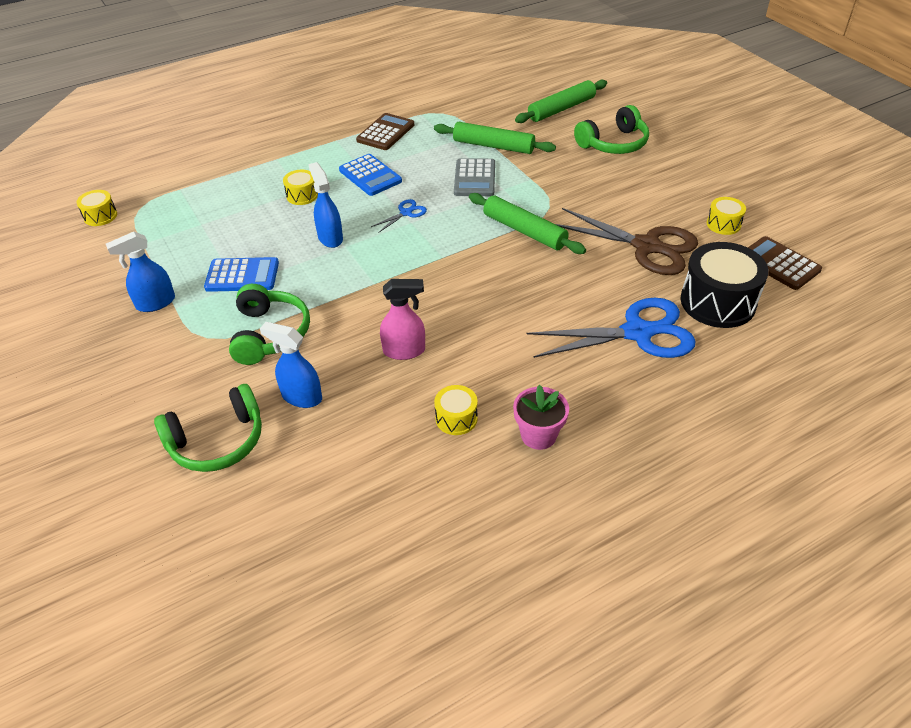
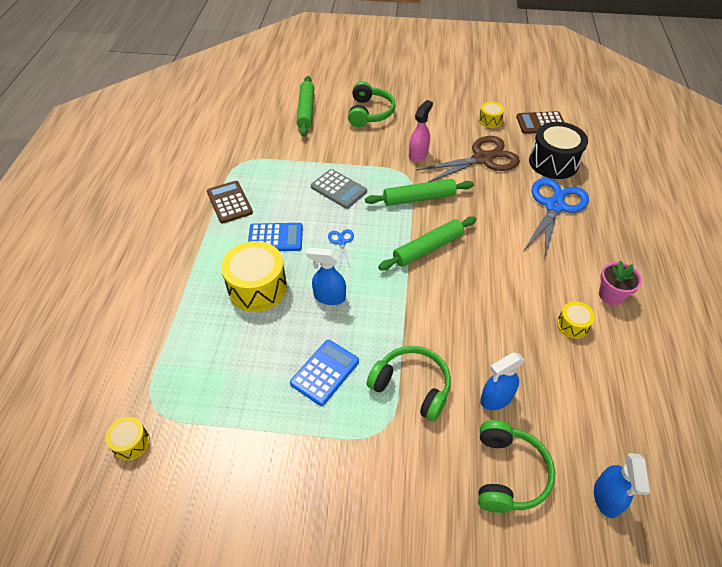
camera: 55 degrees left, 5 degrees up
(155, 303) = (306, 449): blue spray bottle -> blue spray bottle (606, 498)
(302, 195) = (257, 288): yellow drum -> yellow drum, size x1.98
(404, 351) = (490, 318): pink spray bottle -> pink spray bottle (418, 155)
(493, 146) = (311, 161): green rolling pin -> green rolling pin (428, 248)

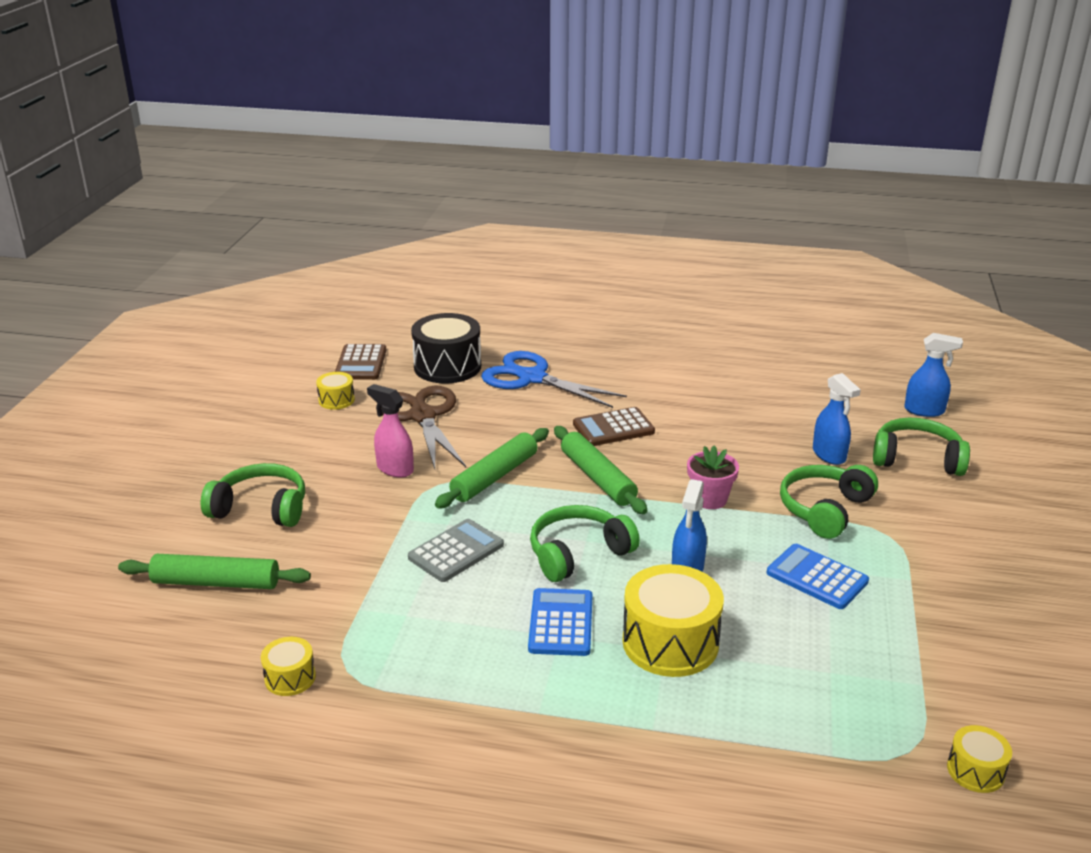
camera: 85 degrees left, 20 degrees down
(229, 202) = (461, 682): brown calculator -> brown calculator (613, 428)
(341, 242) = (578, 553): blue scissors -> green headphones
(419, 198) = (494, 476): green rolling pin -> green rolling pin turned 45 degrees clockwise
(572, 325) = (723, 396): yellow drum -> yellow drum (290, 677)
(611, 295) = (679, 367): pink flower pot -> pink flower pot (709, 499)

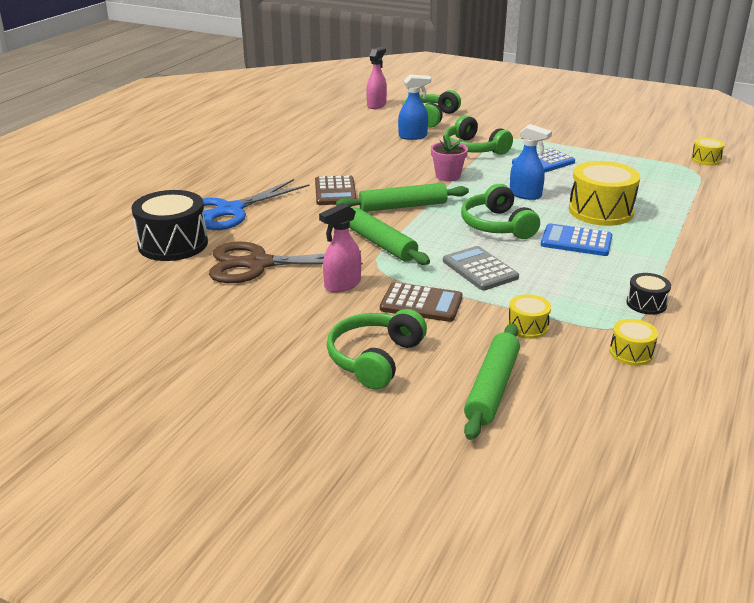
camera: 75 degrees left, 0 degrees up
(336, 400) = (190, 306): yellow drum -> yellow drum (527, 327)
(361, 363) = (122, 287): brown calculator -> brown calculator (421, 303)
(407, 690) = (646, 304): none -> black drum
(924, 410) = (376, 105): blue spray bottle -> pink spray bottle

